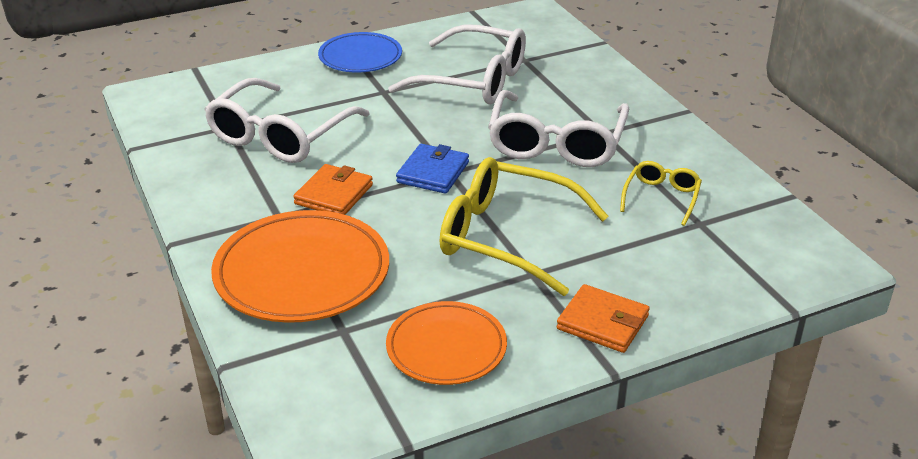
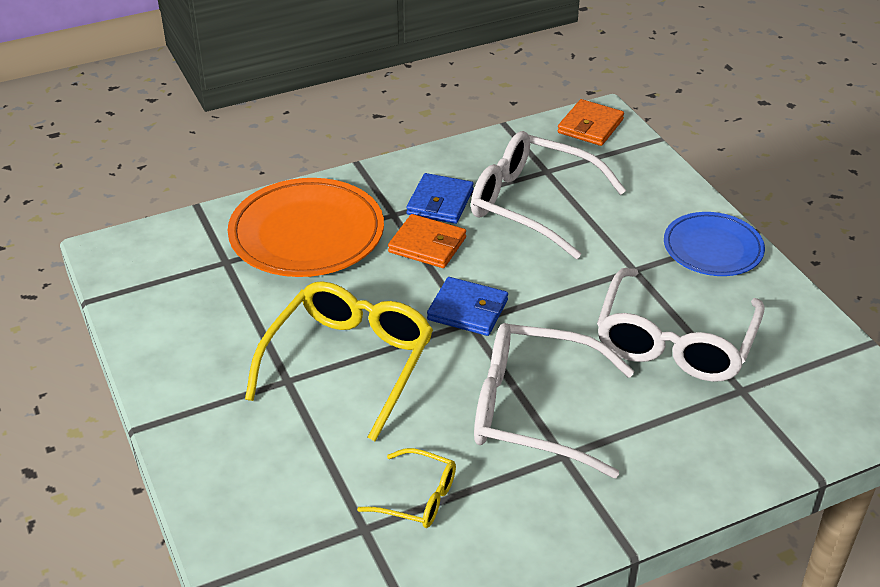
camera: 90 degrees right, 5 degrees up
(264, 187) = (440, 202): none -> blue wallet
(446, 347) = (191, 321): orange plate -> none
(603, 322) = (204, 427): orange wallet -> orange wallet (590, 126)

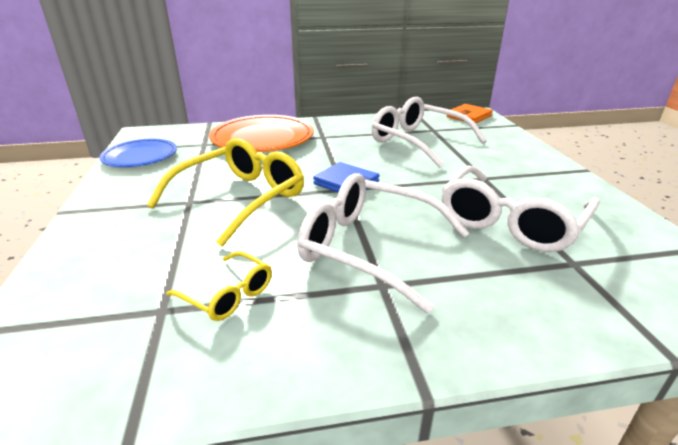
camera: 15 degrees right, 10 degrees down
(427, 245) = (336, 151): orange wallet -> none
(440, 202) = (356, 135): blue wallet -> none
(712, 248) = (550, 174): blue plate -> blue plate (140, 156)

